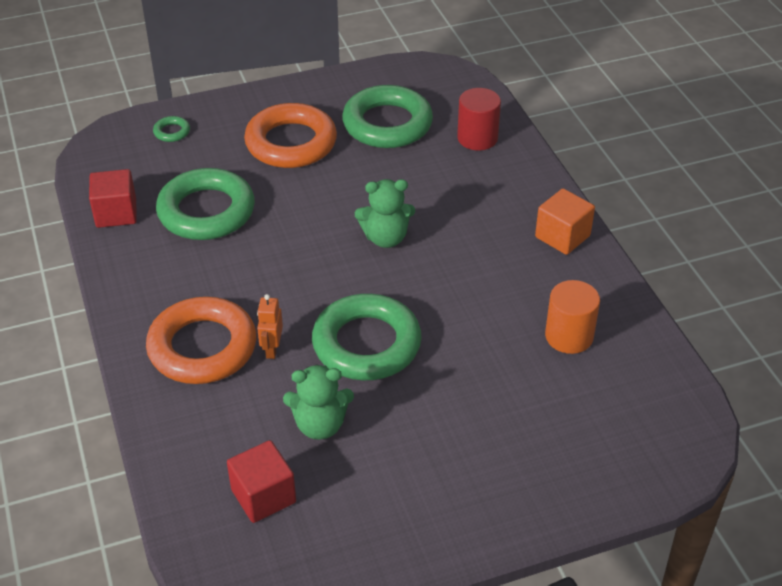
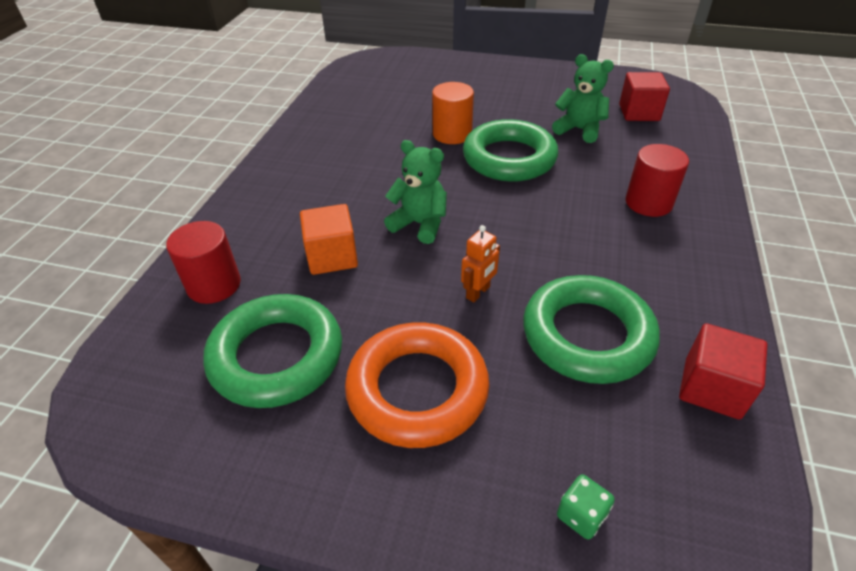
camera: 145 degrees left, 0 degrees up
(172, 132) = (581, 515): green ring -> green dice
(202, 347) = (648, 203): orange ring -> red cylinder
(272, 349) = (587, 181): orange robot -> orange robot (478, 292)
(562, 236) = (281, 167): orange cube -> orange cube (332, 256)
(569, 336) = (366, 115): orange cylinder -> orange cylinder (452, 134)

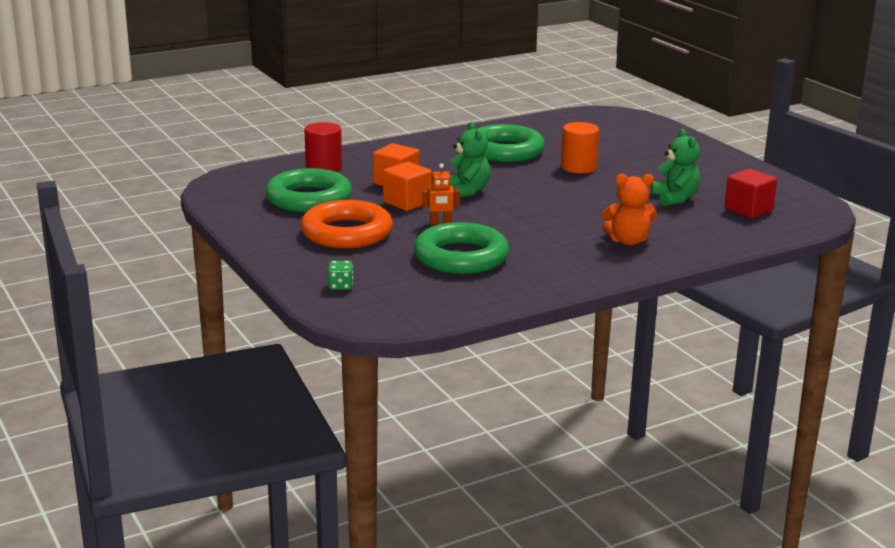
camera: 45 degrees right, 20 degrees down
(393, 282) = (407, 202): none -> orange cube
(509, 158) = (588, 190): green ring -> green ring (505, 151)
(648, 203) = (628, 241): red cylinder -> orange teddy bear
(712, 388) = (480, 295): red cube -> none

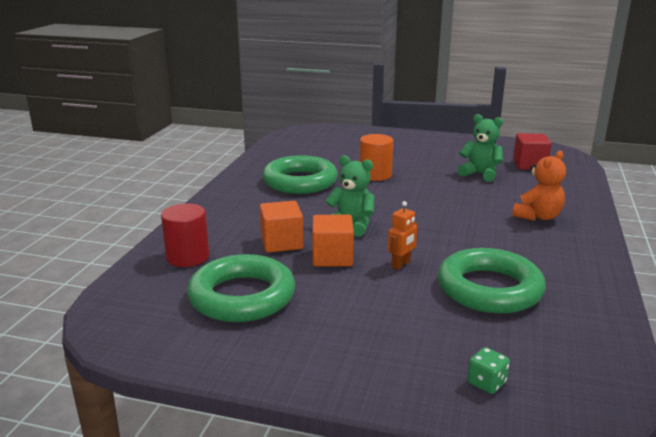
camera: 45 degrees left, 0 degrees up
(347, 233) = (355, 316): orange ring -> none

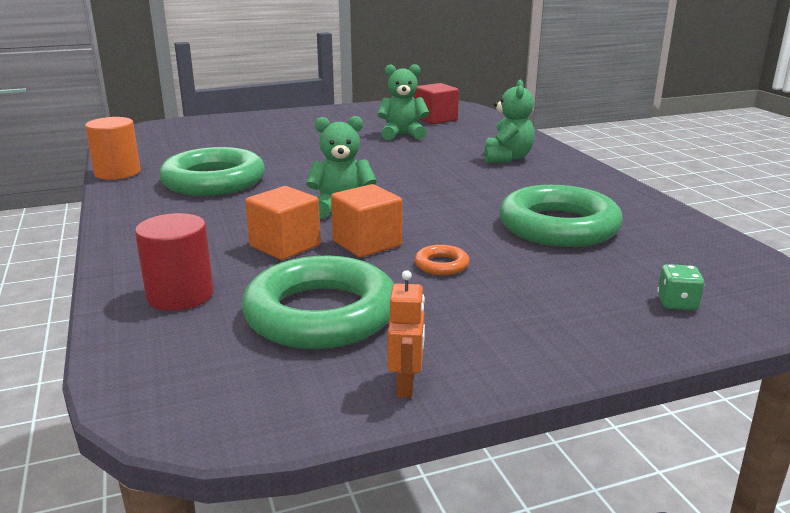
camera: 35 degrees left, 0 degrees up
(358, 290) = (441, 265): none -> orange ring
(375, 175) = (295, 157): orange cylinder -> orange cylinder (117, 173)
(401, 264) = (448, 229): orange robot -> orange robot (406, 385)
(538, 216) = (507, 158): orange teddy bear -> green teddy bear

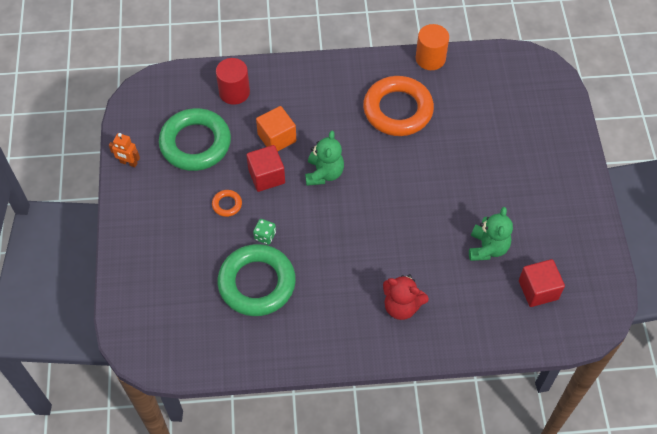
camera: 105 degrees right, 35 degrees up
(214, 181) = (398, 110): green ring -> orange ring
(367, 243) = (266, 176): orange cube -> red cube
(507, 158) = (401, 306): green teddy bear -> red teddy bear
(677, 303) = (146, 295): green dice -> green dice (265, 236)

